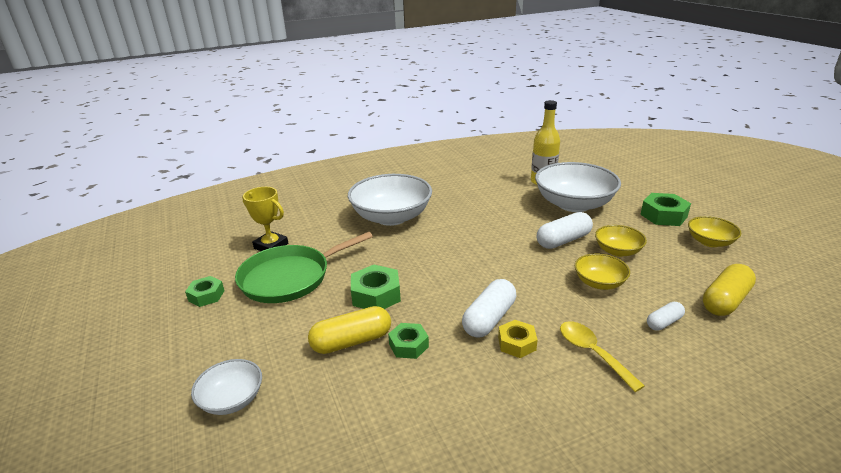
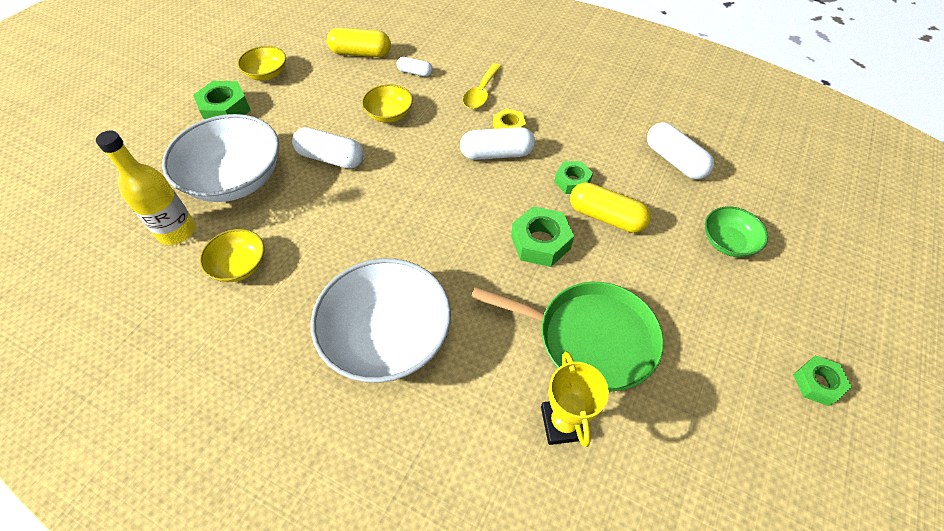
camera: 130 degrees left, 25 degrees up
(206, 296) = (692, 391): green nut -> green nut (817, 383)
(232, 399) = (727, 242): white bowl -> green bowl
(344, 443) = (675, 161): none -> white capsule
(617, 251) = (325, 119): yellow bowl -> yellow bowl (240, 265)

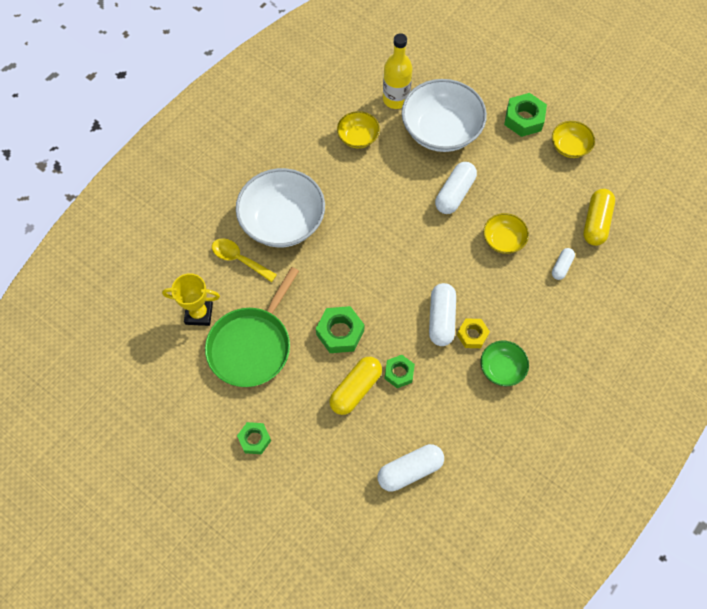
camera: 100 degrees right, 10 degrees up
(481, 93) = (525, 320): yellow spoon -> yellow spoon (239, 259)
(727, 242) = (311, 478): green bowl -> green bowl (502, 368)
(817, 383) = (181, 487): green nut -> green nut (254, 439)

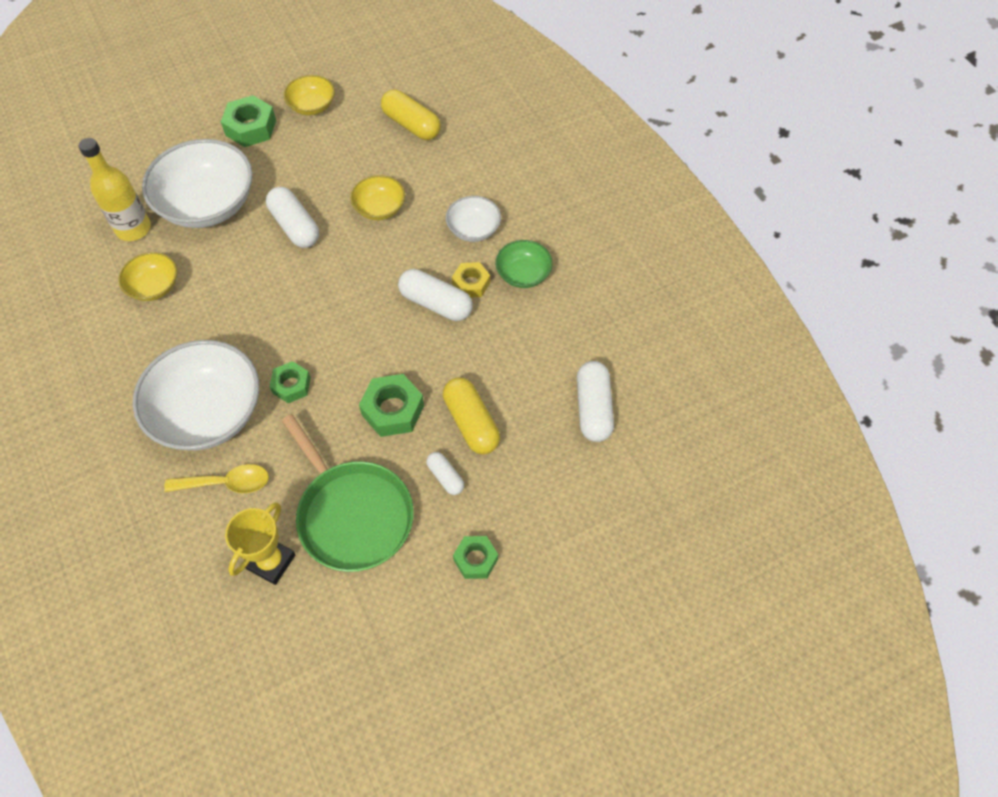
camera: 65 degrees left, 5 degrees down
(239, 259) = (226, 483): yellow spoon -> yellow spoon turned 150 degrees counterclockwise
(399, 373) = (476, 371): green nut -> green nut (291, 385)
(523, 314) = (473, 229): none -> white bowl
(561, 267) = (441, 174): white capsule -> white capsule (445, 477)

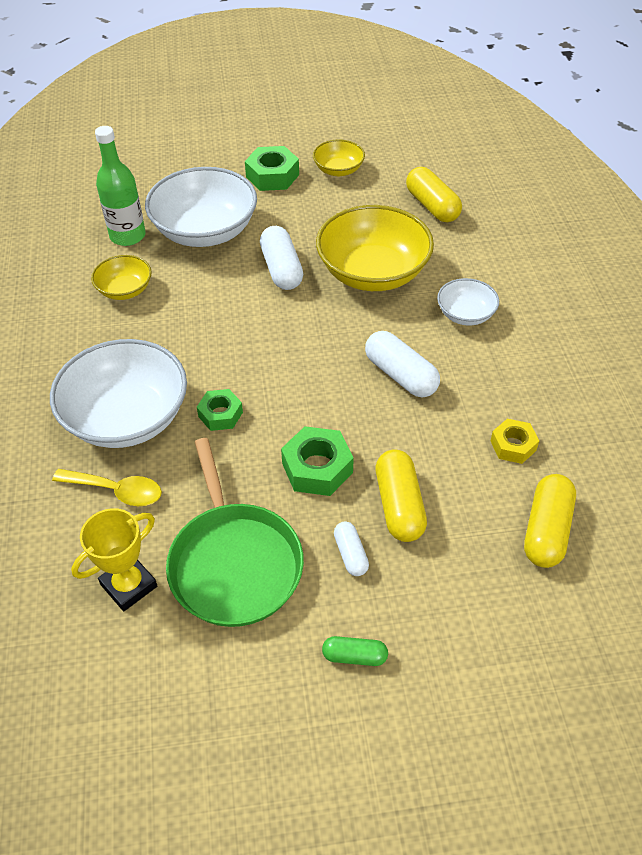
camera: 20 degrees right, 10 degrees down
(133, 229) = (127, 236): yellow bottle -> green bottle
(379, 208) = (373, 272): yellow bowl -> yellow bowl, size x1.96
(471, 284) = (445, 365): yellow nut -> yellow nut (513, 445)
(475, 559) = (354, 656): green nut -> green capsule
(523, 274) = (506, 370): green bowl -> none
(593, 408) = (546, 530): white capsule -> yellow capsule

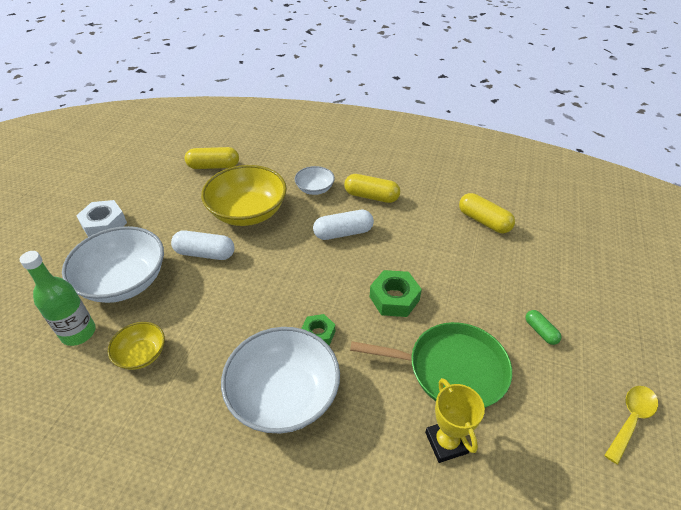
camera: 65 degrees left, 5 degrees down
(116, 491) = (354, 425): yellow spoon -> yellow spoon (631, 419)
(272, 176) = (104, 224): green nut -> white nut
(338, 170) = (136, 191): yellow bowl -> none
(350, 554) = (468, 306): white capsule -> none
(354, 656) = (540, 331): green capsule -> green capsule turned 60 degrees counterclockwise
(399, 505) = (441, 271): yellow capsule -> yellow capsule (371, 196)
(513, 445) = (422, 210): yellow nut -> none

